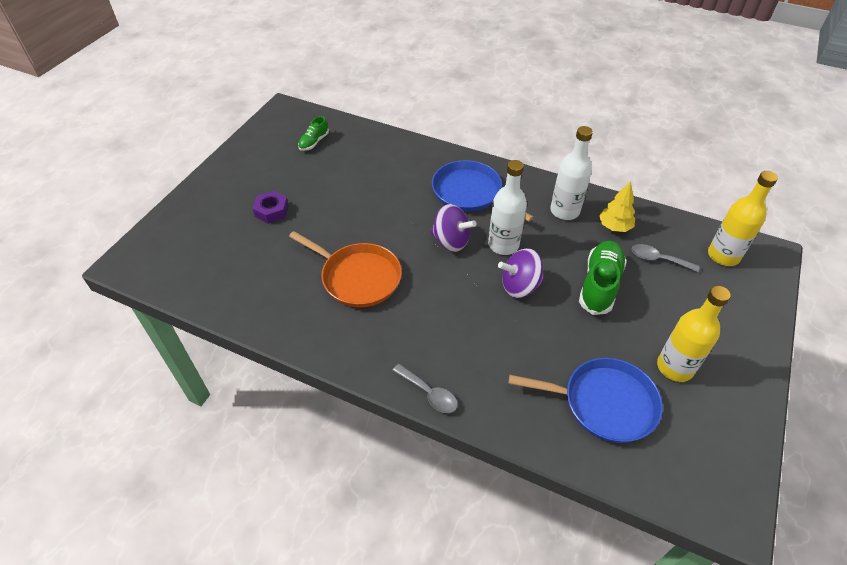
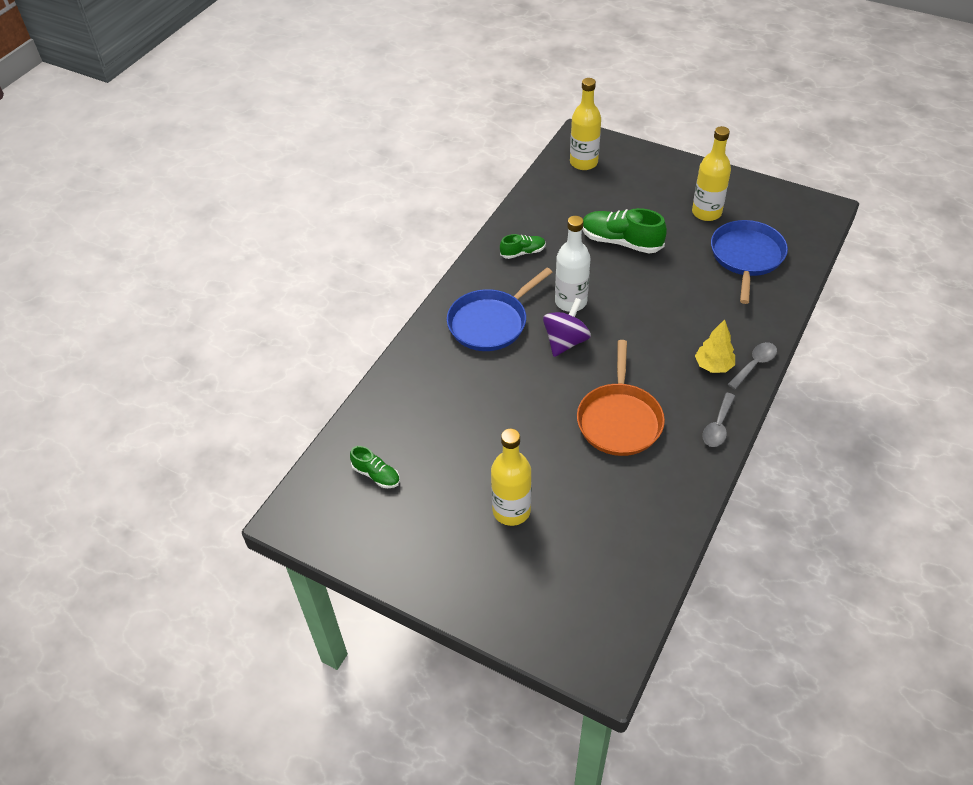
camera: 85 degrees left, 0 degrees up
(271, 211) = (511, 511): purple nut -> yellow bottle
(357, 277) = (619, 420): orange pan -> orange pan turned 150 degrees clockwise
(519, 286) = (625, 295): purple spinning top -> none
(564, 211) = (523, 252): white bottle -> green shoe
(614, 227) = (546, 222): yellow tree -> yellow tree (713, 366)
(658, 259) = (589, 201): grey spoon -> grey spoon (718, 426)

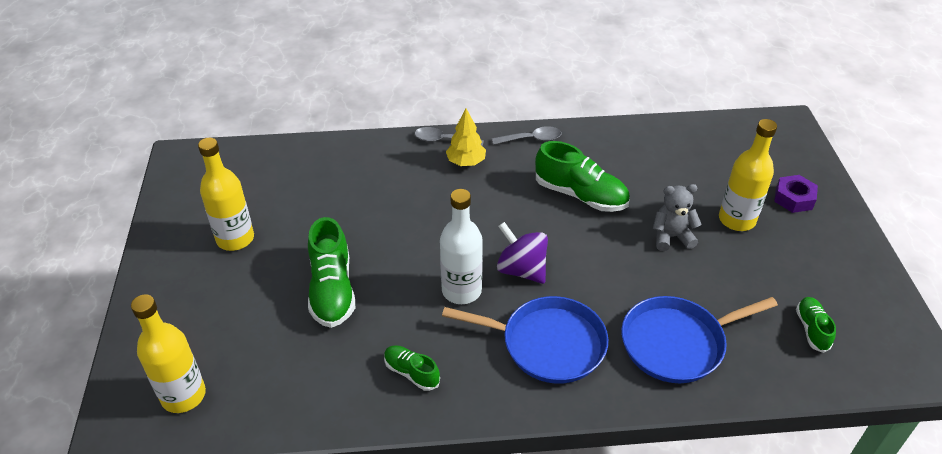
camera: 125 degrees left, 5 degrees down
(502, 577) = (794, 198): none -> purple nut
(528, 451) = (671, 237): none -> grey teddy bear
(565, 341) = (521, 269): purple spinning top -> purple spinning top turned 45 degrees clockwise
(619, 420) = (580, 195): orange pan -> green shoe
(746, 257) = (296, 187): blue pan -> blue pan (677, 343)

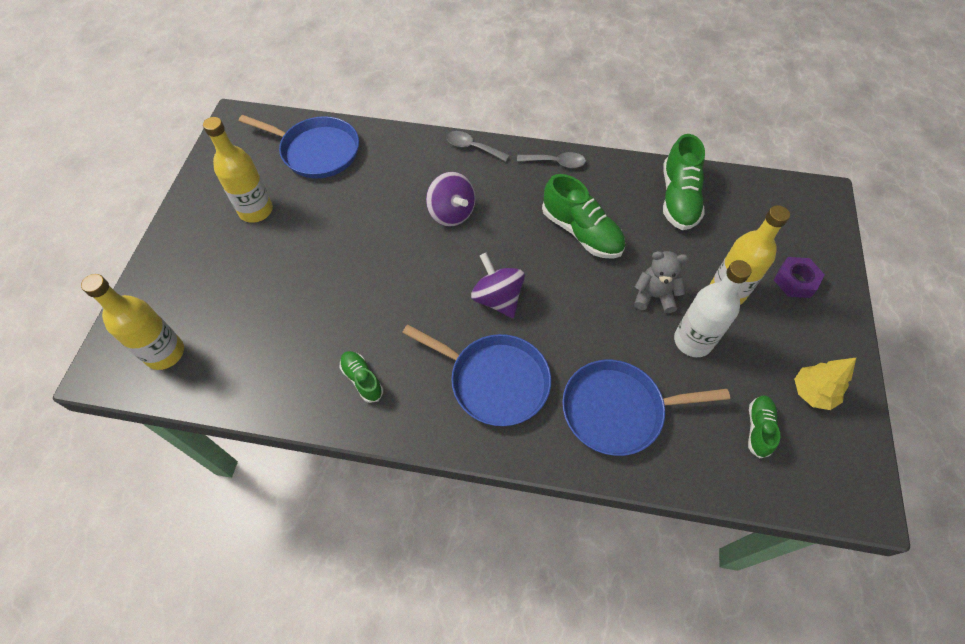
camera: 15 degrees right, 15 degrees up
(281, 172) = (317, 151): none -> blue pan
(332, 290) = (321, 280): green shoe -> green shoe (678, 198)
(445, 202) = (451, 213): none -> purple spinning top
(461, 291) = (435, 307): white bottle -> white bottle (692, 341)
(466, 162) = (485, 175): yellow tree -> yellow tree (812, 393)

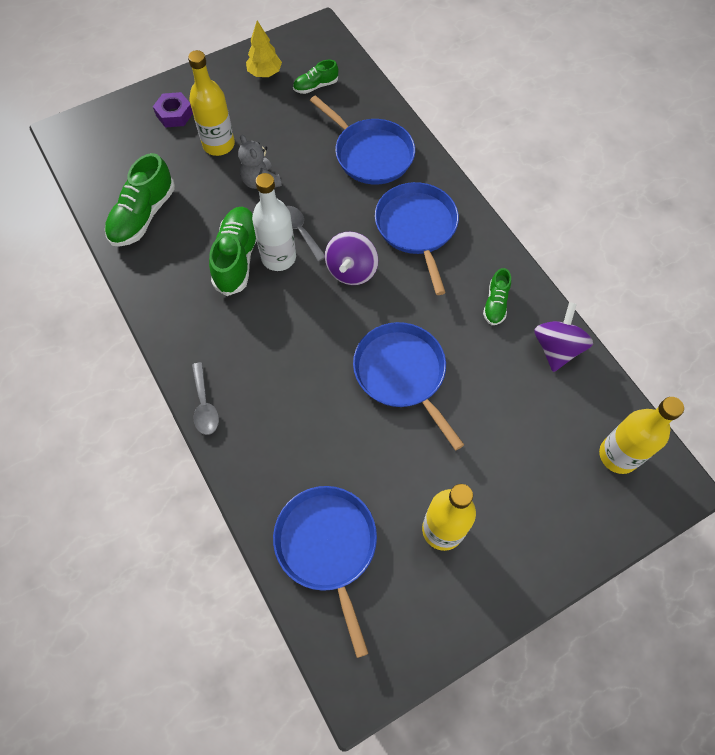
camera: 130 degrees left, 5 degrees up
(376, 266) = (402, 374): none -> blue pan
(451, 213) = (298, 362): purple spinning top -> purple spinning top (556, 348)
(555, 163) = (170, 324): grey spoon -> grey spoon (300, 231)
(678, 198) = (143, 216): green shoe -> green shoe turned 150 degrees clockwise
(692, 341) = (280, 143): white bottle -> white bottle (278, 257)

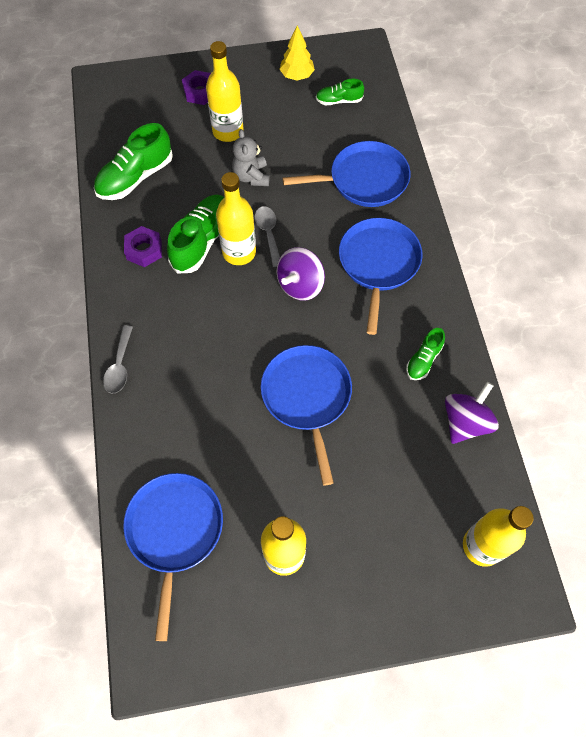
camera: 20 degrees right, 0 degrees up
(182, 284) = (144, 250): none -> purple nut
(278, 257) = (239, 252): white bottle -> yellow bottle
(370, 154) = (364, 180): blue pan -> blue pan turned 75 degrees counterclockwise

